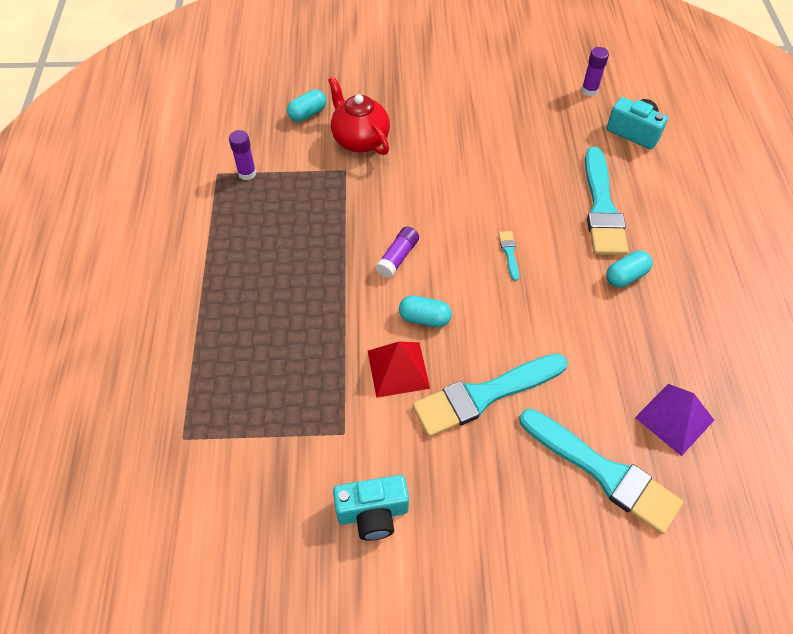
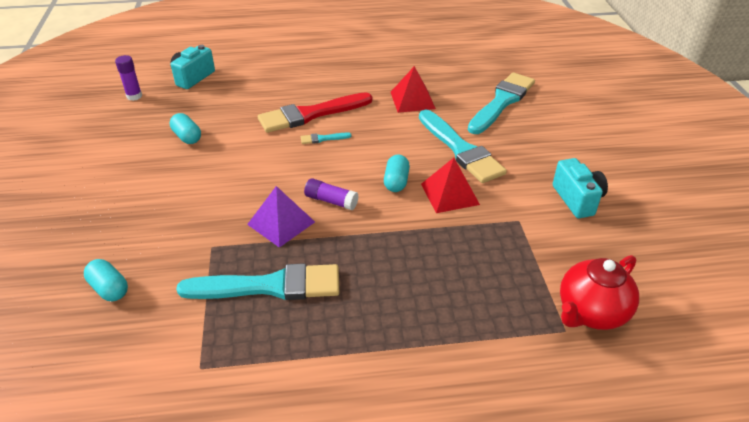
camera: 95 degrees left, 15 degrees down
(247, 173) = (204, 335): purple glue stick -> none
(359, 139) = (166, 239): red teapot -> red teapot (591, 312)
(560, 242) = (310, 114): none -> red brush
(600, 354) = (412, 100): none -> red pyramid
(602, 208) = (275, 95): turquoise brush -> turquoise brush (269, 286)
(626, 276) = (342, 87): turquoise capsule -> turquoise capsule (187, 137)
(674, 418) = (454, 75): purple pyramid -> purple pyramid (281, 223)

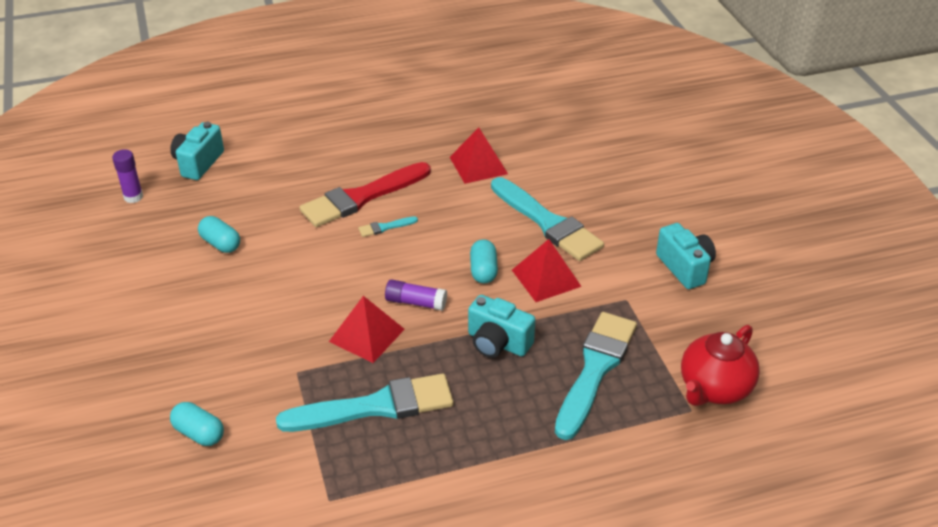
camera: 10 degrees left, 0 degrees up
(281, 223) = (367, 335): purple pyramid -> red pyramid
(394, 244) = (498, 343): none -> turquoise camera
(502, 102) = (583, 156): turquoise brush -> turquoise brush (595, 369)

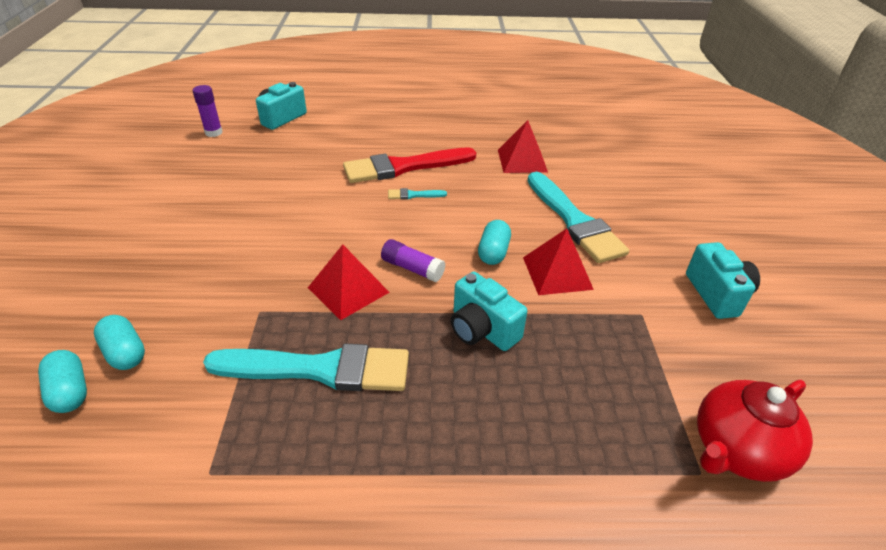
camera: 15 degrees right, 0 degrees up
(221, 244) = (260, 180): turquoise capsule -> turquoise capsule (70, 391)
(595, 369) = (586, 387): turquoise brush -> none

